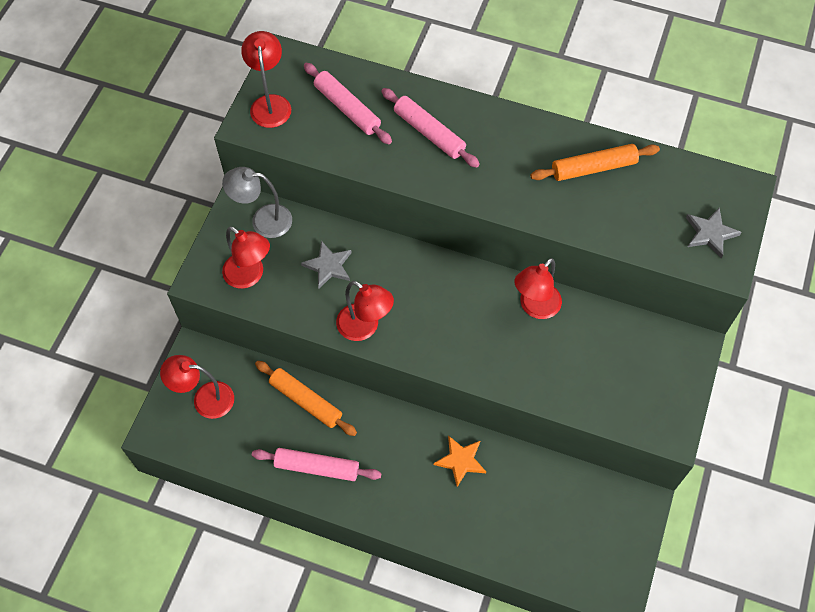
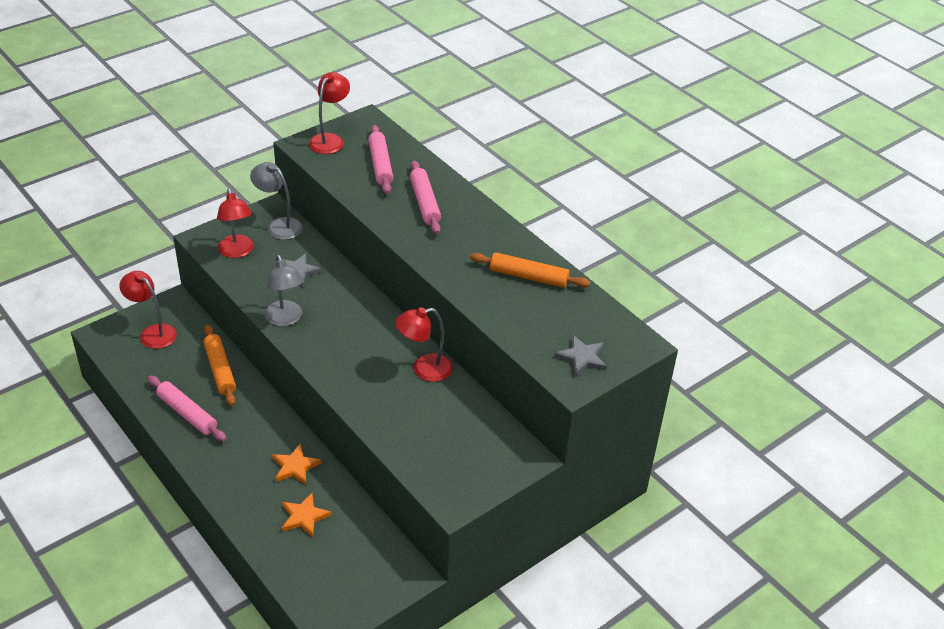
camera: 30 degrees right, 20 degrees down
(365, 327) = (285, 319): red lamp -> grey lamp
(511, 506) = (304, 517): none -> orange star

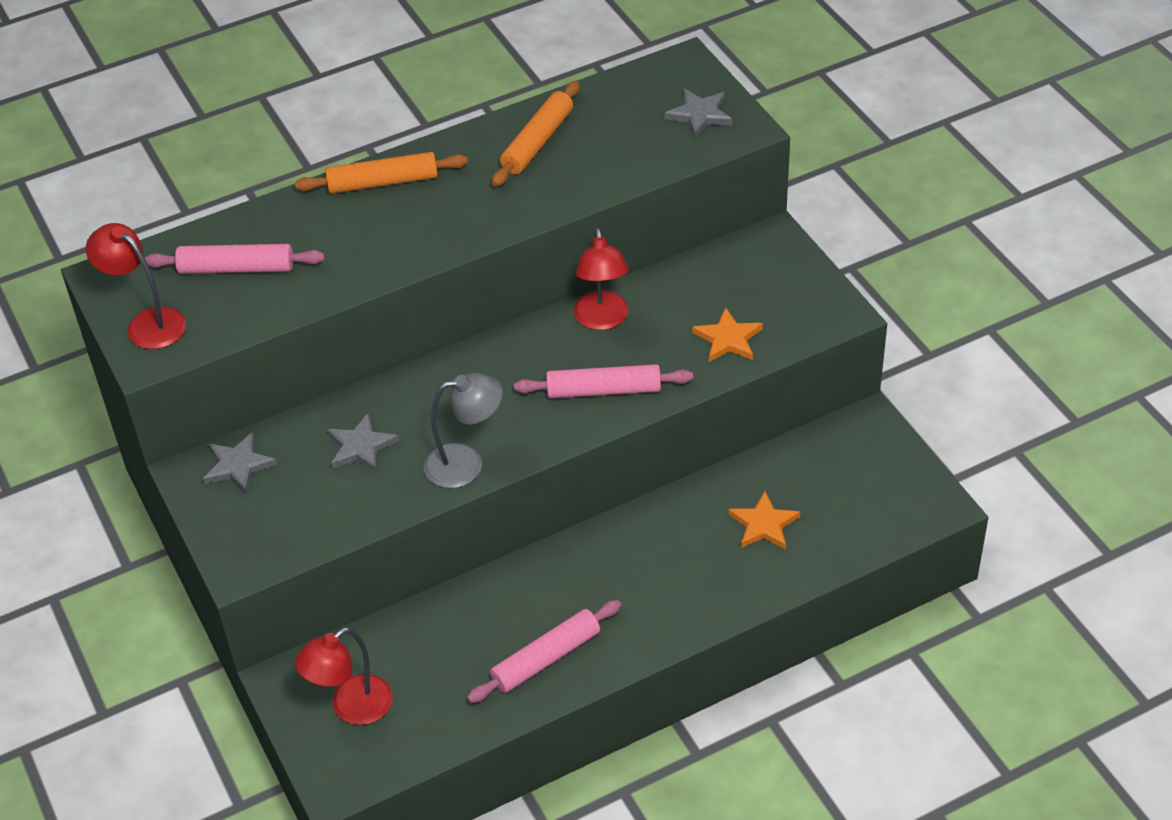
camera: 75 degrees left, 5 degrees up
(220, 370) = (460, 617): orange rolling pin -> orange rolling pin (383, 182)
(237, 252) = (289, 520): red lamp -> none
(279, 226) = (238, 465): grey lamp -> grey star
(295, 467) = (673, 531): orange star -> orange star (728, 339)
(425, 203) = (347, 227): pink rolling pin -> pink rolling pin (603, 390)

